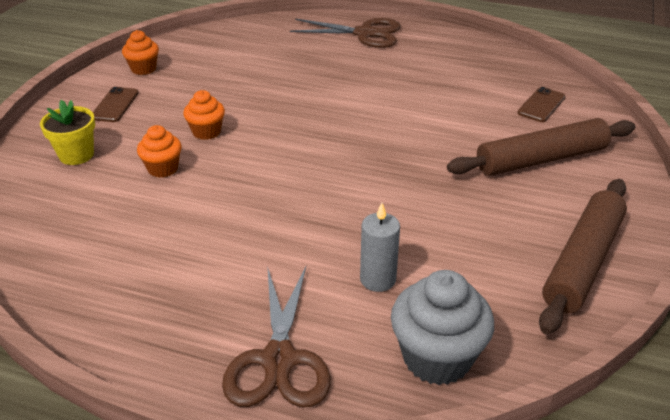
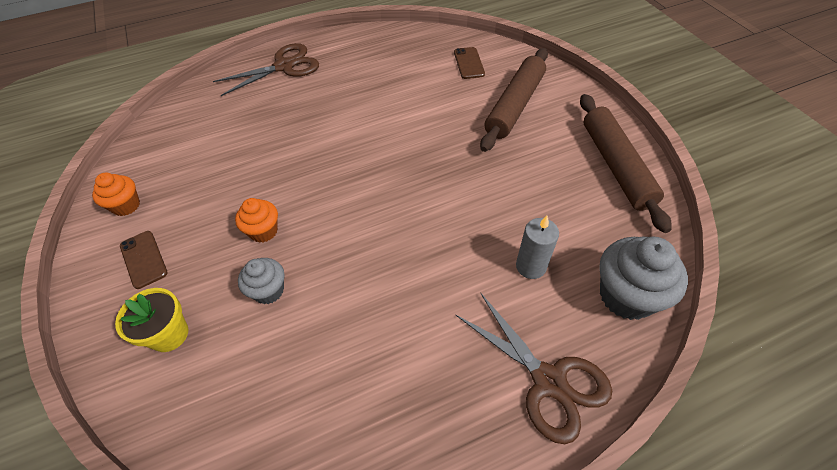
camera: 40 degrees left, 15 degrees up
(163, 169) = (268, 291): orange cupcake -> grey cupcake

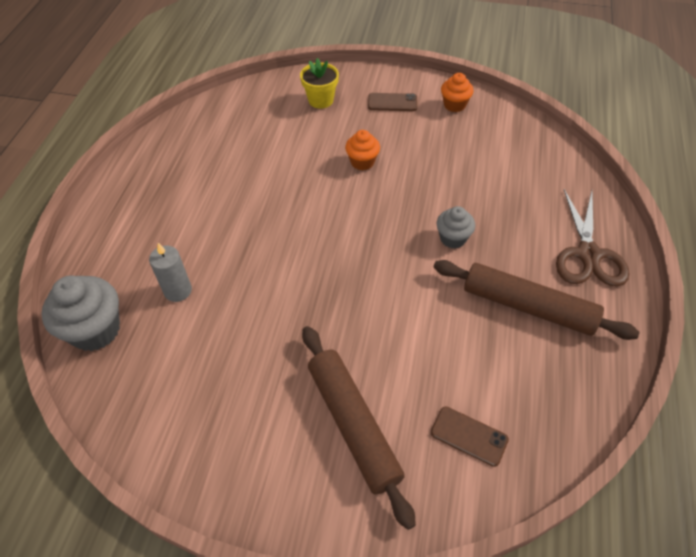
camera: 125 degrees right, 0 degrees up
(268, 291) = (308, 147): grey cupcake -> grey cupcake (453, 238)
(549, 381) = (107, 242): brown scissors -> none
(616, 166) = (191, 445): brown rolling pin -> brown rolling pin (528, 307)

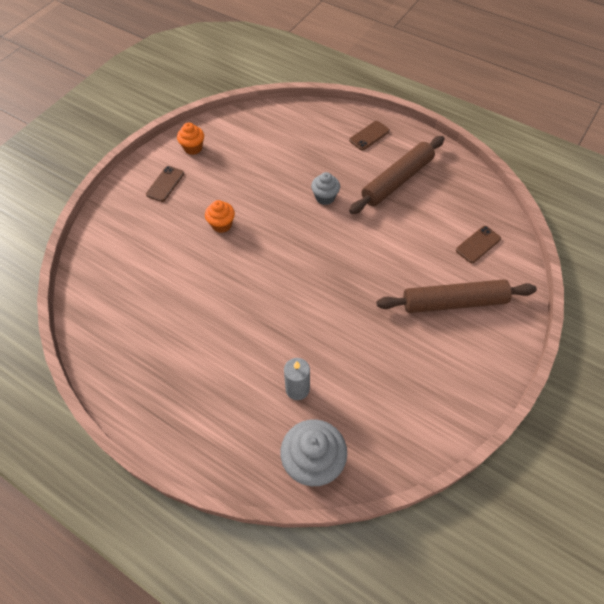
camera: 70 degrees left, 5 degrees up
(321, 100) = (130, 230): yellow flower pot -> none
(588, 254) = (369, 136): brown scissors -> brown phone

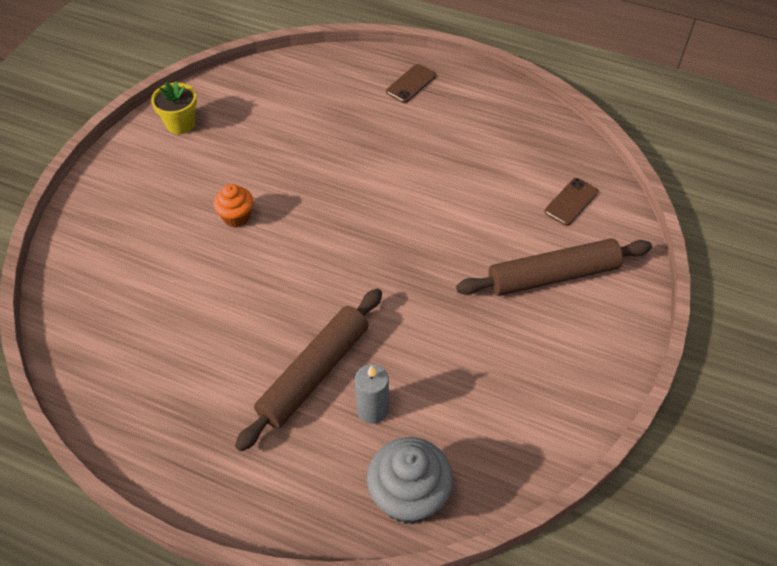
camera: 10 degrees left, 5 degrees down
(165, 184) = (151, 174): brown phone -> none
(193, 148) = (180, 124): orange cupcake -> yellow flower pot
(325, 197) = (367, 167): grey cupcake -> none
(397, 180) = (456, 135): brown rolling pin -> brown rolling pin (314, 373)

